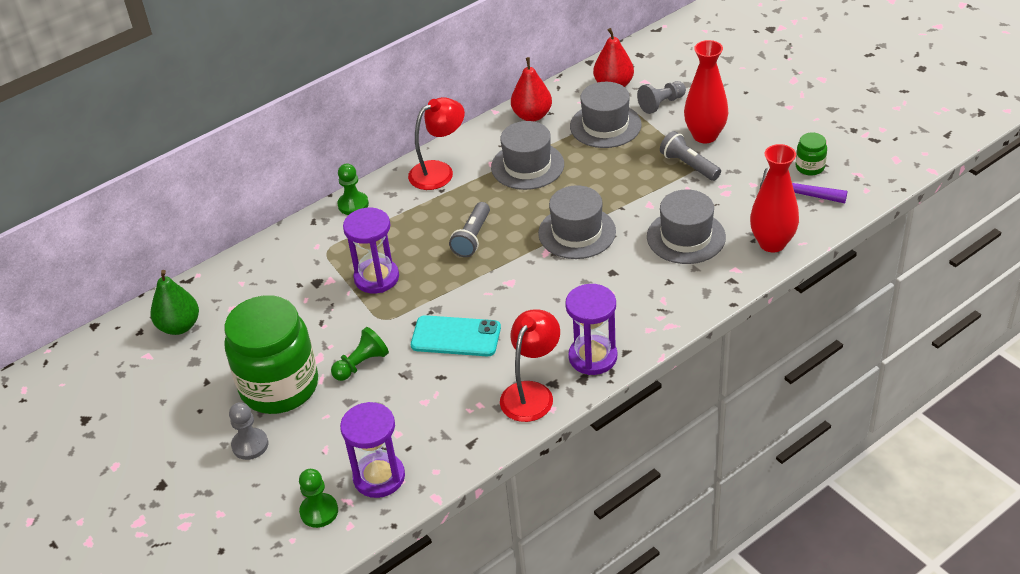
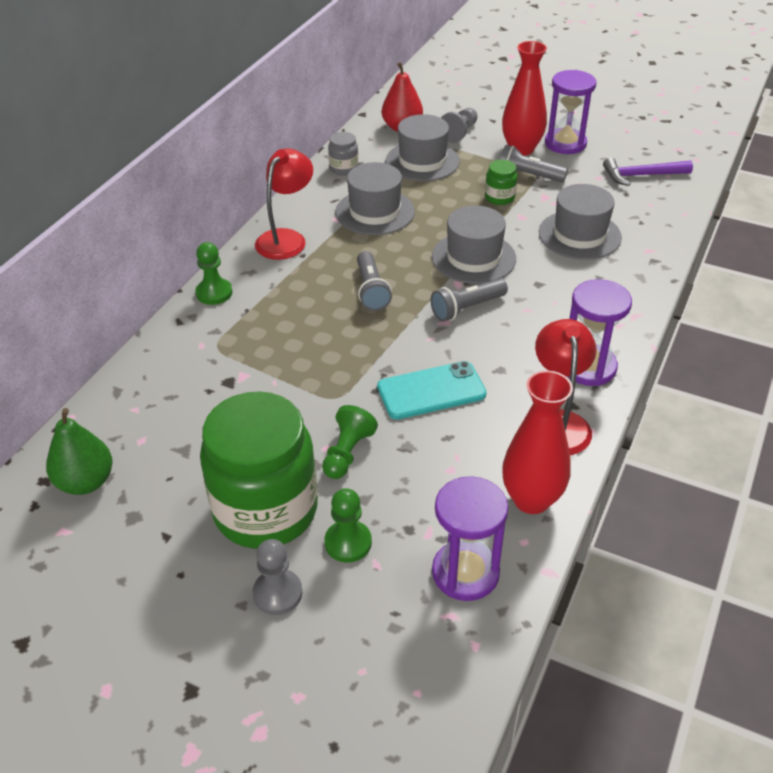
camera: 30 degrees left, 0 degrees up
(319, 511) = (425, 642): green pawn -> green pawn (348, 543)
(376, 278) = (296, 357): purple hourglass -> purple hourglass (565, 143)
(532, 115) = (344, 168): red pear -> grey jar
(535, 276) = (466, 308): none -> grey flashlight
(772, 243) = (660, 220): red vase -> red vase (531, 499)
(810, 167) = (634, 153): green jar -> green jar (499, 197)

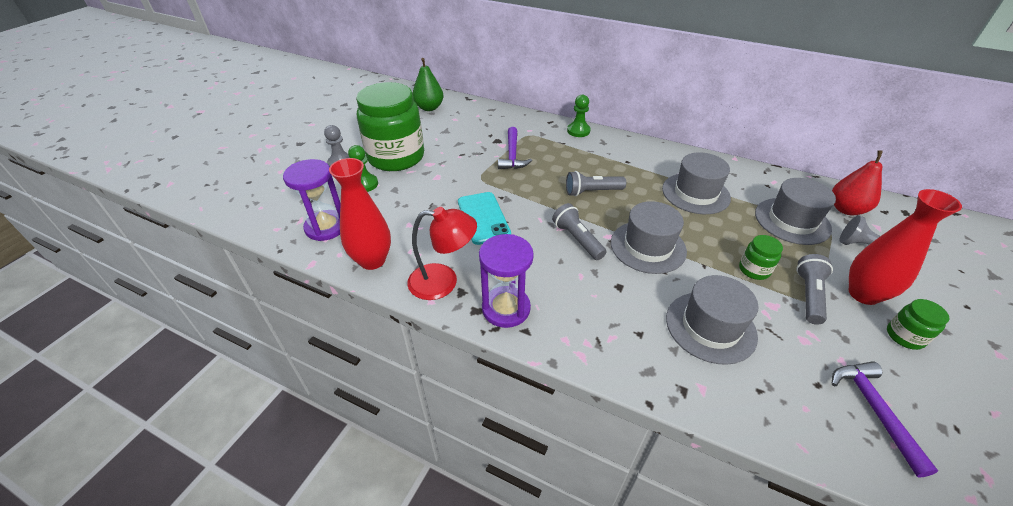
camera: 90 degrees right, 0 degrees up
(274, 364) = (512, 155): none -> purple hammer
(286, 238) = (645, 154): red lamp -> none
(344, 168) = (753, 177): grey jar -> none
(347, 453) = (432, 183): green pawn -> none
(565, 143) = (904, 336): purple hourglass -> green jar

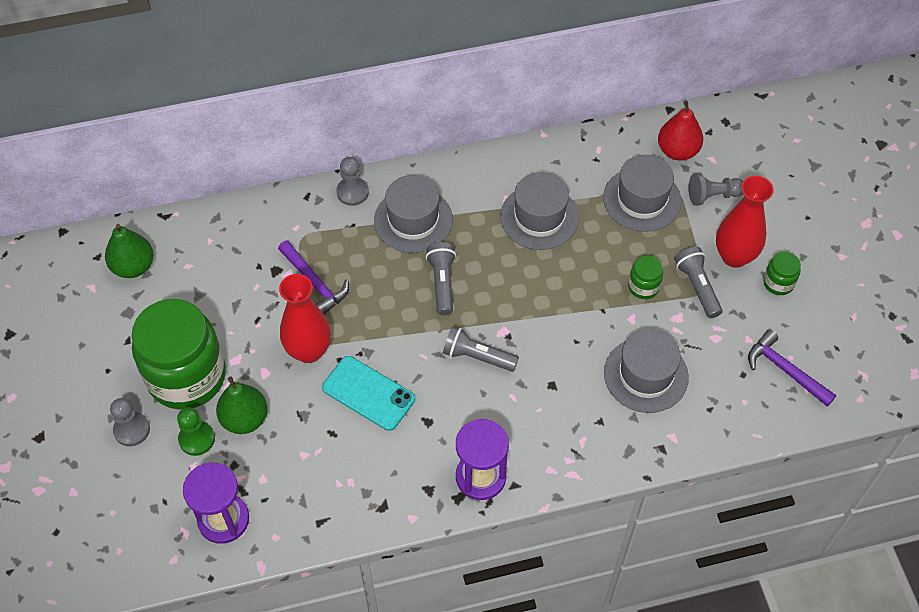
camera: 40 degrees left, 15 degrees up
(372, 260) = (315, 519): red vase -> red vase (309, 351)
(400, 190) = (245, 419): none -> green pear
(443, 282) = (403, 491): red lamp -> none
(578, 131) = (352, 192): green pawn -> grey pawn
(592, 192) = (442, 283): grey flashlight -> grey flashlight turned 135 degrees clockwise
(648, 247) = (544, 321): grey hat -> grey hat (413, 220)

